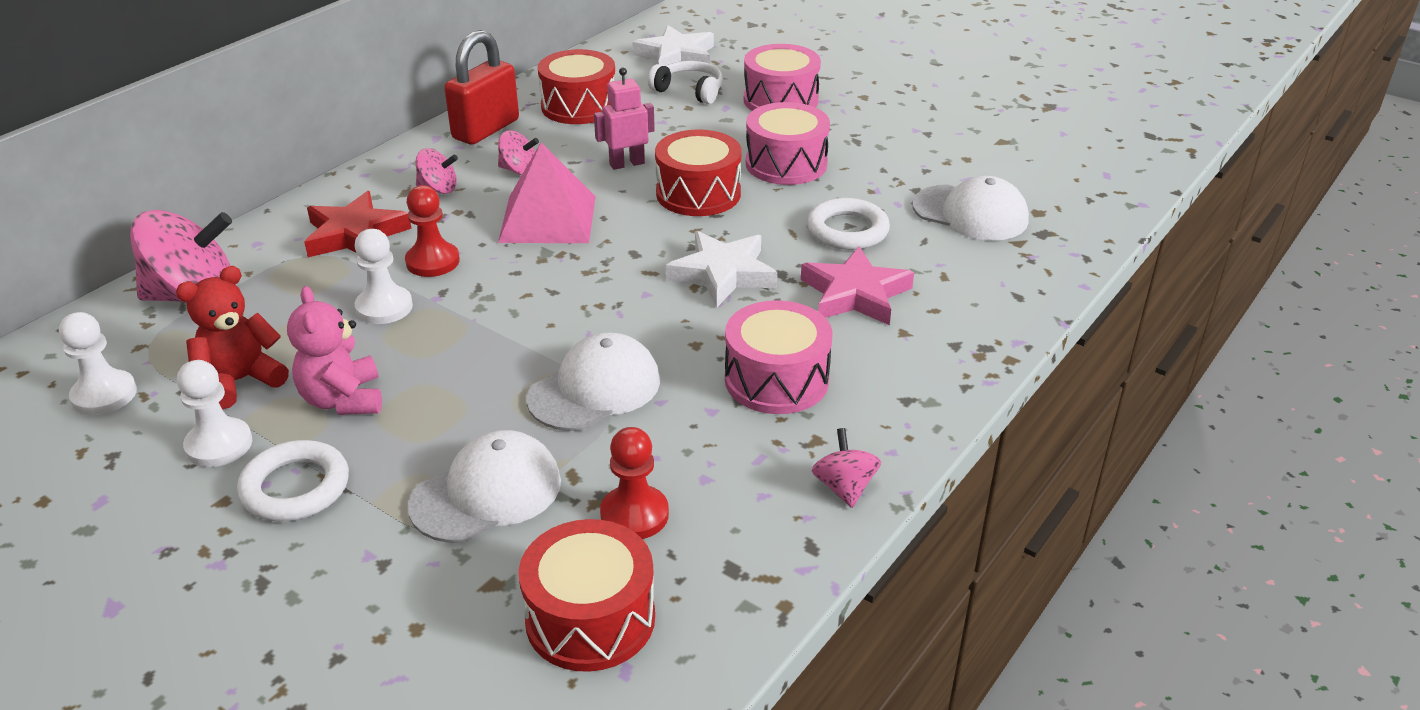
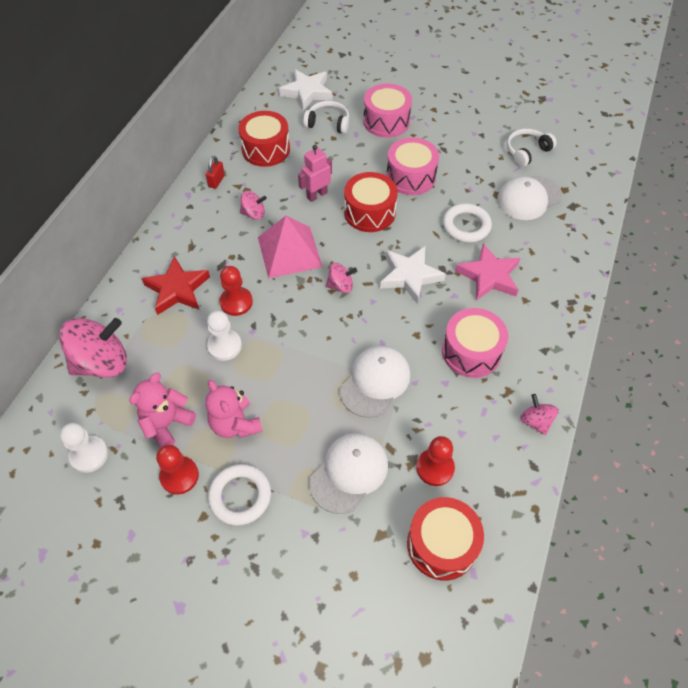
camera: 15 degrees left, 20 degrees up
(219, 445) = (179, 476): white pawn -> red pawn
(241, 381) = (167, 424): red teddy bear -> pink teddy bear
(438, 189) = (211, 239): pink spinning top -> pink spinning top (340, 286)
(486, 129) = (216, 181): red padlock -> red padlock, size x0.47
(970, 213) = (528, 198): white cap -> white cap turned 135 degrees clockwise
(993, 161) = (527, 152): none -> white headphones

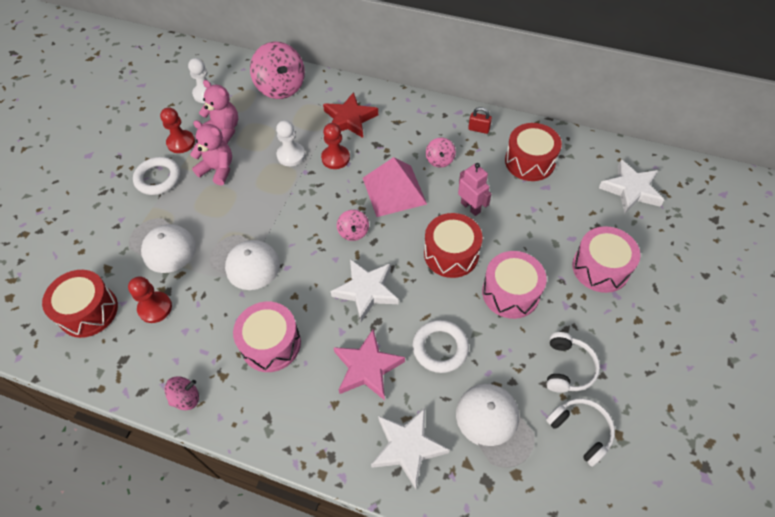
camera: 90 degrees right, 0 degrees up
(235, 424) = (218, 169): pink teddy bear -> pink teddy bear turned 60 degrees clockwise
(328, 123) = (583, 211): white headphones -> white headphones (567, 368)
(555, 251) = (408, 447): none -> white star

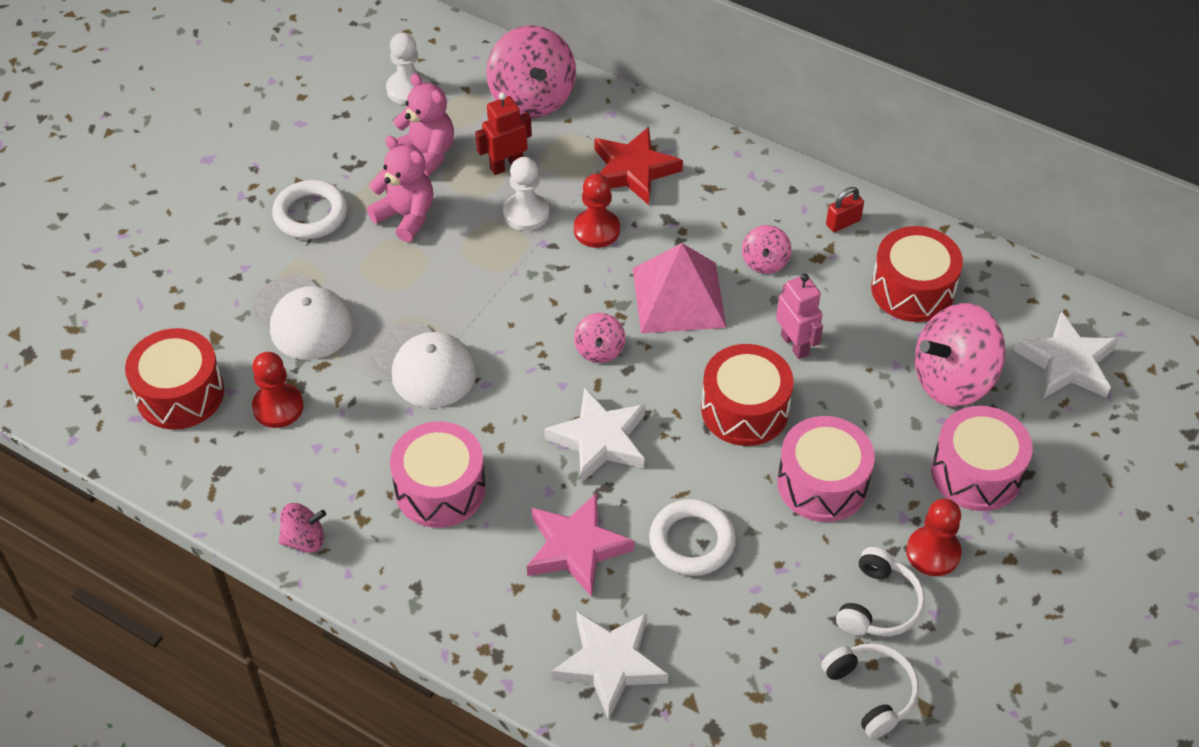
camera: 10 degrees right, 5 degrees down
(181, 143) = (355, 163): red pawn -> red pawn (933, 553)
(273, 129) = (506, 166): none -> red robot
(479, 129) = (843, 222): red padlock -> red padlock turned 60 degrees counterclockwise
(494, 424) = (744, 659): white cap -> none
(569, 212) = (953, 380): none -> pink spinning top

